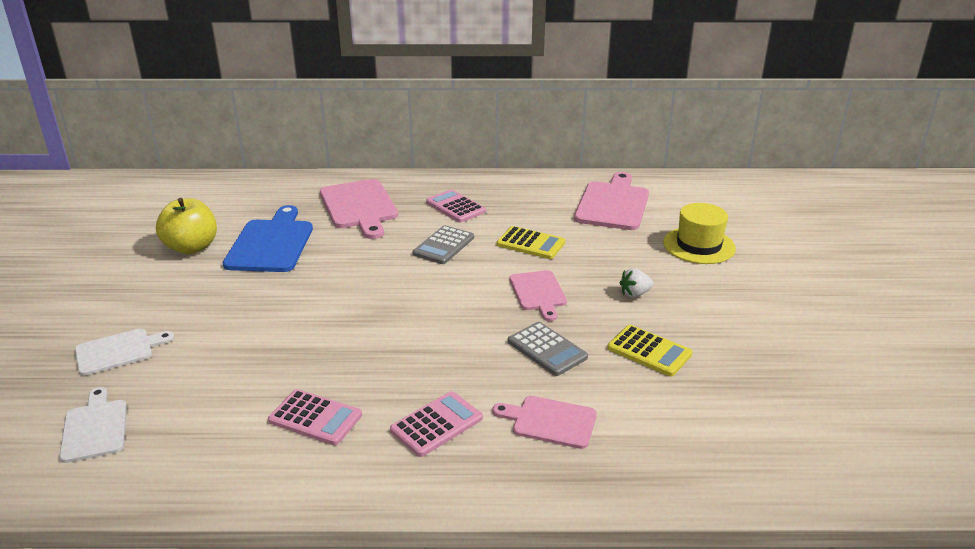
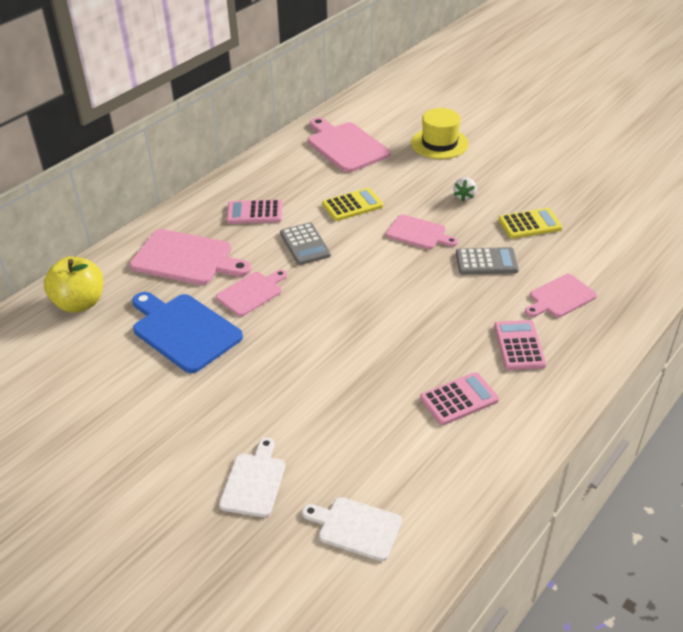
camera: 50 degrees left, 10 degrees up
(191, 247) = (127, 381): yellow apple -> yellow apple (80, 303)
(350, 250) = (251, 292): none -> pink cutting board

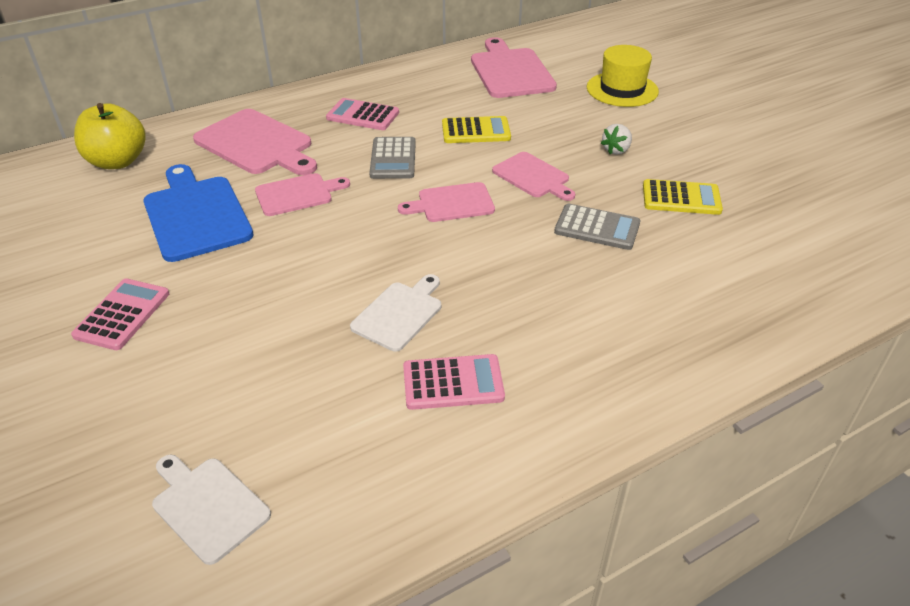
camera: 20 degrees right, 0 degrees up
(254, 481) = (136, 405): white cutting board -> white cutting board (399, 313)
(519, 345) = (576, 338): pink calculator -> pink calculator (122, 314)
(560, 297) = (670, 293): pink cutting board -> pink cutting board (452, 203)

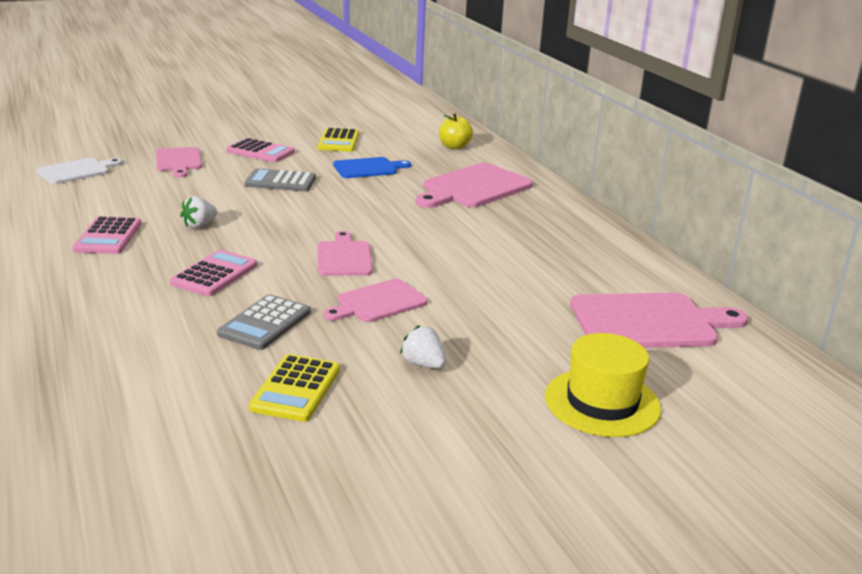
camera: 95 degrees right, 15 degrees down
(117, 161) = (454, 146): yellow apple -> yellow apple, size x0.65
(196, 215) = (368, 168): blue cutting board -> blue cutting board, size x0.61
(297, 194) = (385, 199): pink cutting board -> pink cutting board (178, 161)
(363, 115) = (525, 230): pink calculator -> pink calculator (214, 274)
(393, 159) = (434, 238): grey calculator -> grey calculator (280, 181)
(399, 313) = (199, 225): white cutting board -> white strawberry
(476, 131) = (485, 283): yellow calculator -> yellow calculator (338, 141)

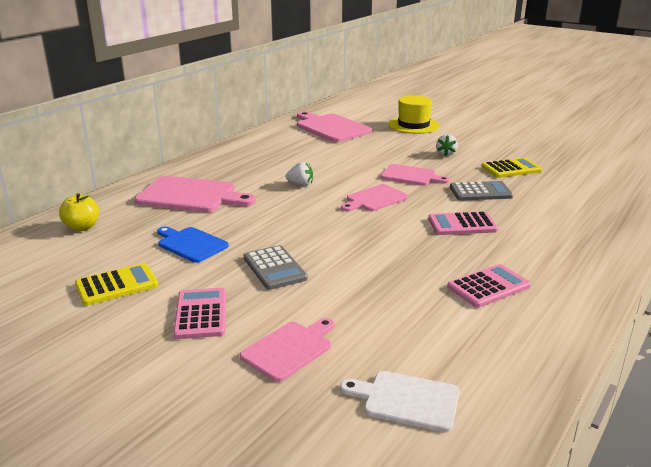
camera: 120 degrees left, 0 degrees up
(199, 225) = (410, 261): white strawberry -> white strawberry (300, 184)

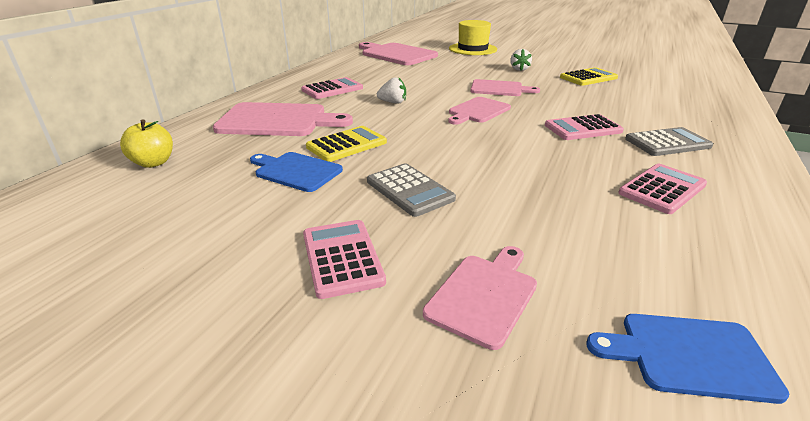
camera: 10 degrees left, 5 degrees up
(117, 285) = (214, 230): yellow calculator -> yellow calculator (347, 145)
(251, 166) = (332, 89): none -> pink calculator
(406, 400) = (689, 356): white cutting board -> blue cutting board
(480, 192) = (576, 98): grey calculator -> grey calculator (667, 143)

